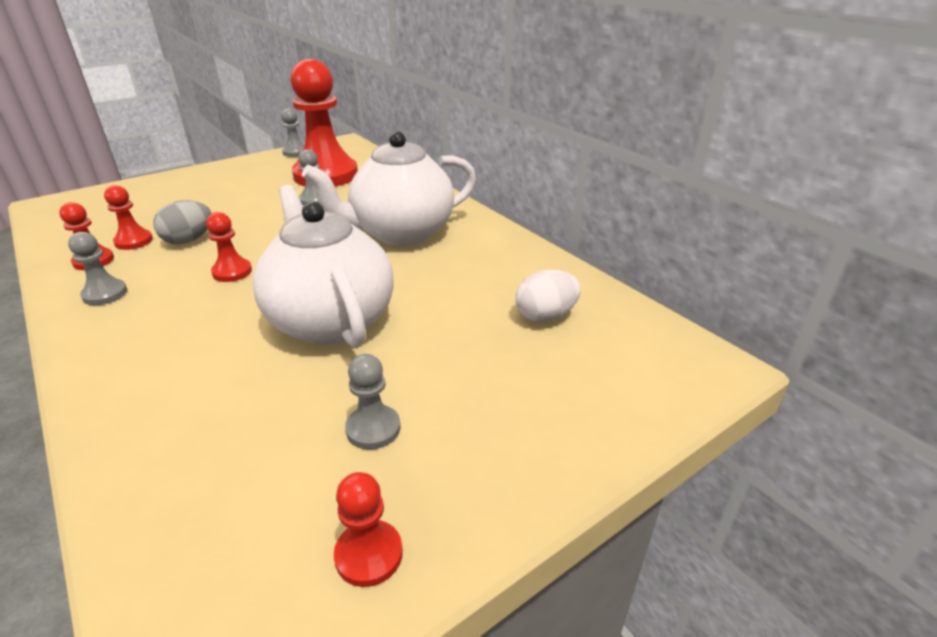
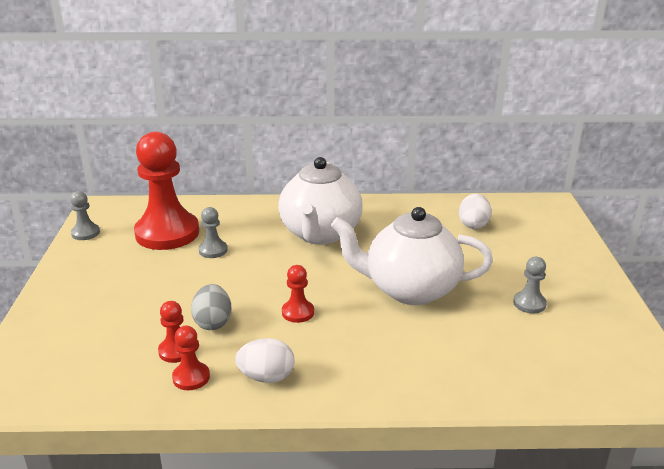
camera: 55 degrees left, 5 degrees down
(105, 294) = (266, 377): grey pawn -> white egg
(369, 554) = (614, 328): red pawn -> none

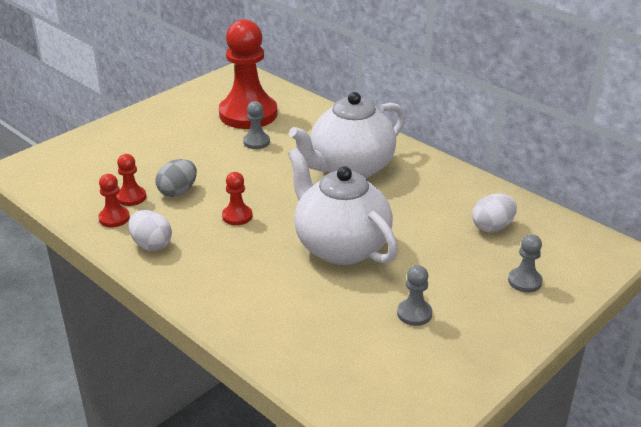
camera: 45 degrees right, 5 degrees up
(85, 233) = (201, 89): grey pawn -> grey pawn (524, 281)

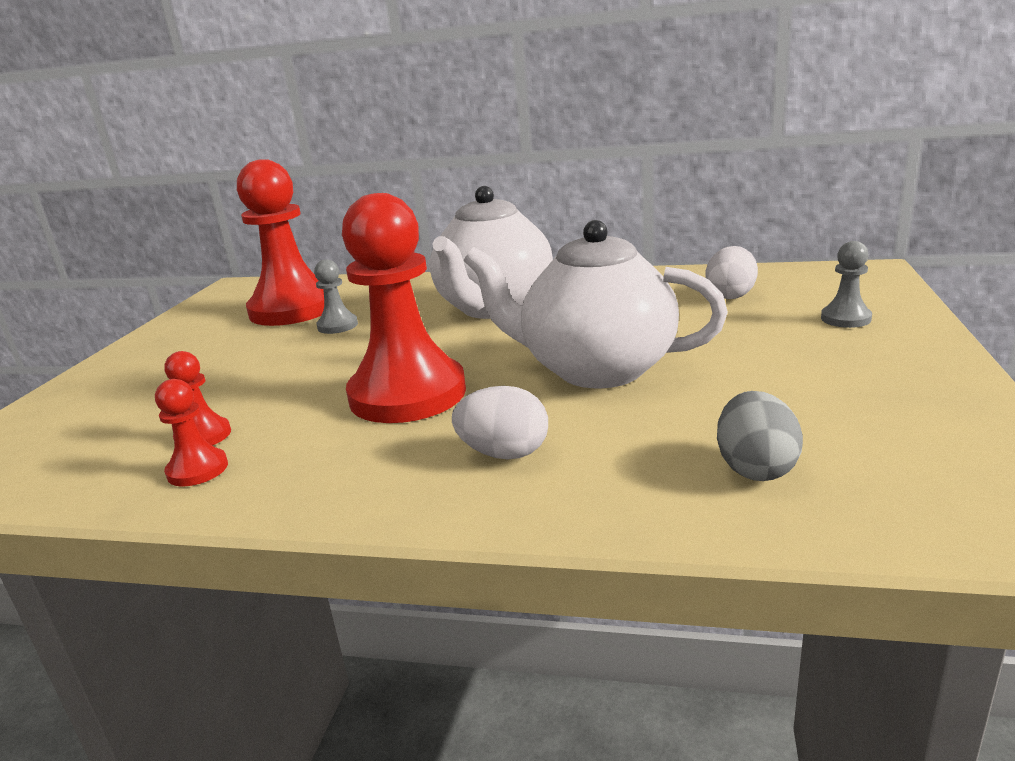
camera: 30 degrees left, 10 degrees down
(151, 245) = (307, 474): white egg -> white egg (504, 453)
(178, 192) = (279, 403): grey egg -> grey egg (755, 468)
(237, 216) = (407, 394): red pawn -> red pawn, size x2.31
(414, 313) = (795, 389): grey pawn -> none

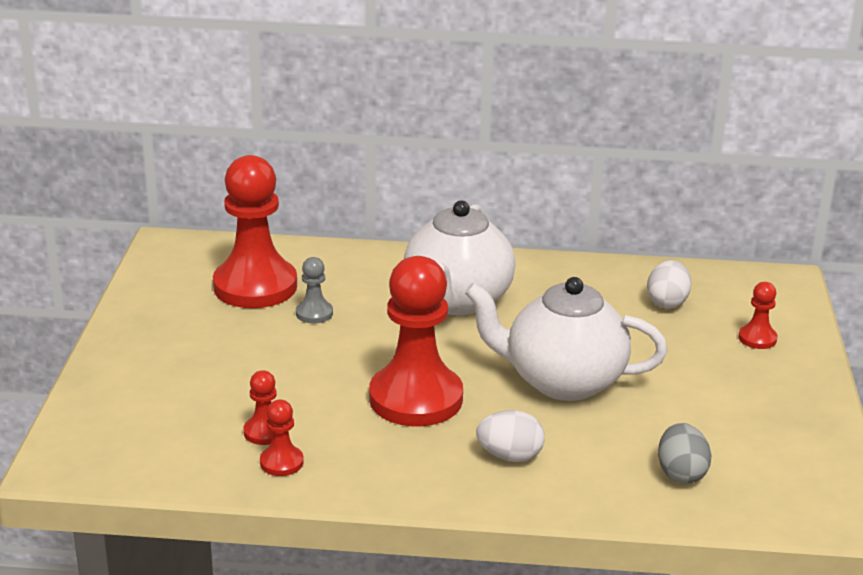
camera: 10 degrees left, 5 degrees up
(845, 318) = (757, 338): grey pawn -> red pawn

